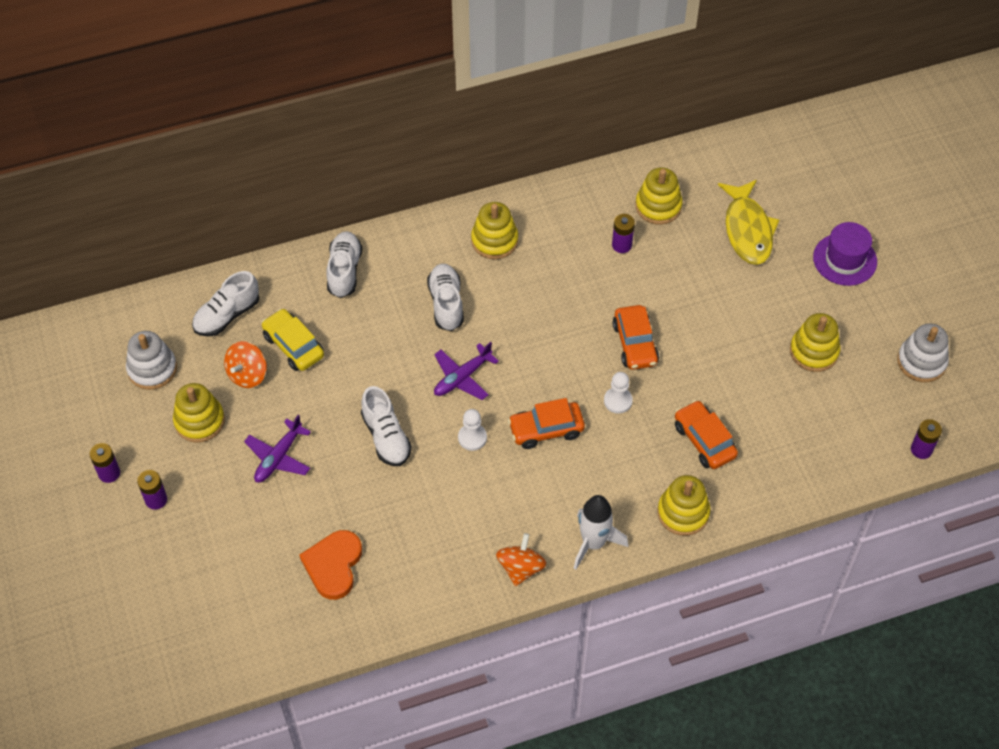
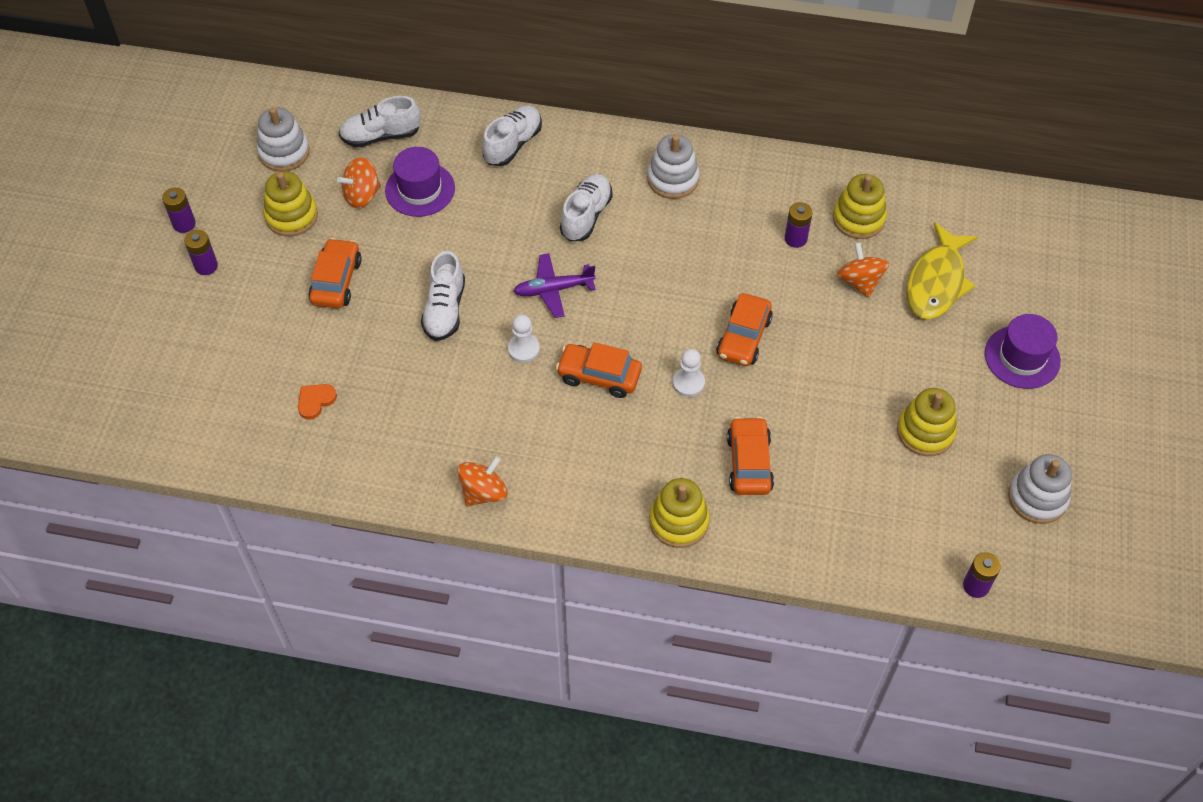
camera: 30 degrees right, 0 degrees up
(278, 457) = (336, 281): purple plane -> orange car
(293, 346) = (420, 189): yellow car -> purple hat
(333, 565) = (315, 401): orange heart -> orange heart, size x0.56
(494, 240) = (673, 179): yellow stacking toy -> white stacking toy
(593, 543) = (570, 505): white rocket -> none
(691, 257) = (859, 281): none -> orange spinning top

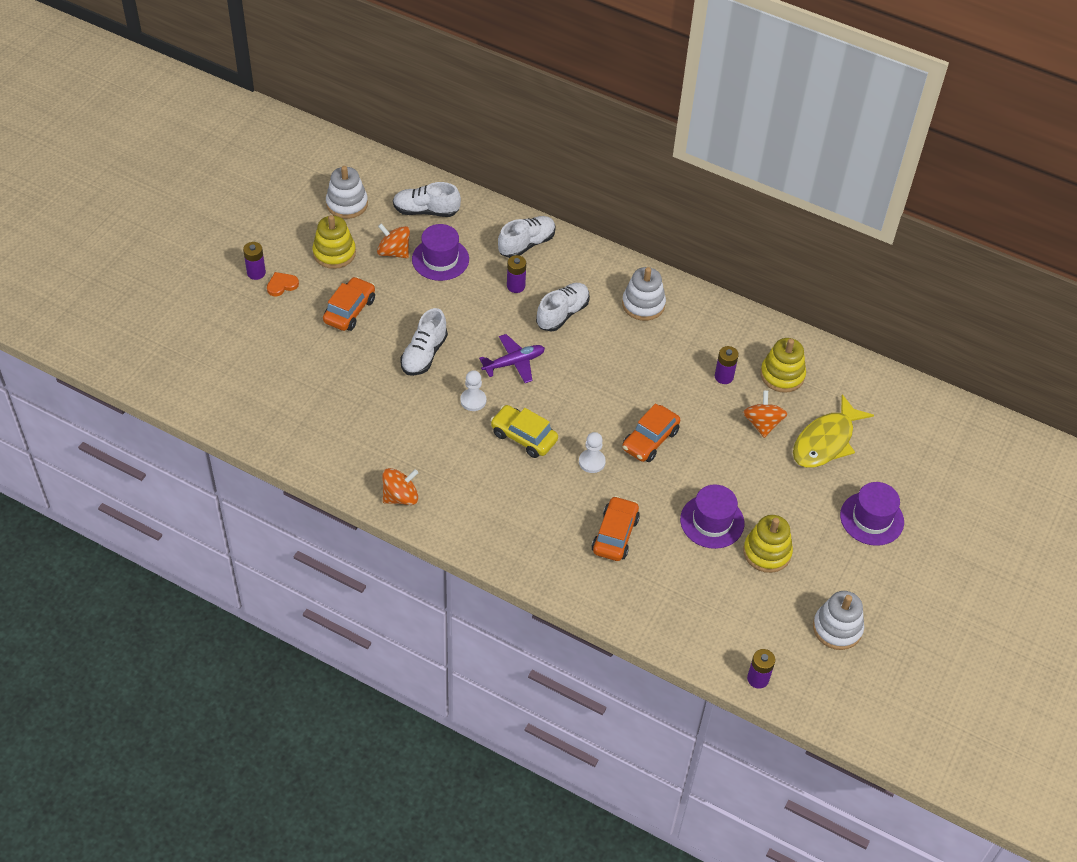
camera: 15 degrees right, 5 degrees down
(184, 224) = (251, 237): purple battery -> purple battery (516, 286)
(315, 401) = (300, 394): orange heart -> orange heart (282, 285)
(362, 195) = (394, 252): orange spinning top -> orange spinning top turned 45 degrees clockwise
(553, 290) = (514, 363): purple plane -> purple plane turned 150 degrees clockwise
(599, 376) = (523, 437): orange car -> yellow car
(679, 521) = (542, 562): yellow stacking toy -> none
(850, 413) = (712, 521): none -> purple hat

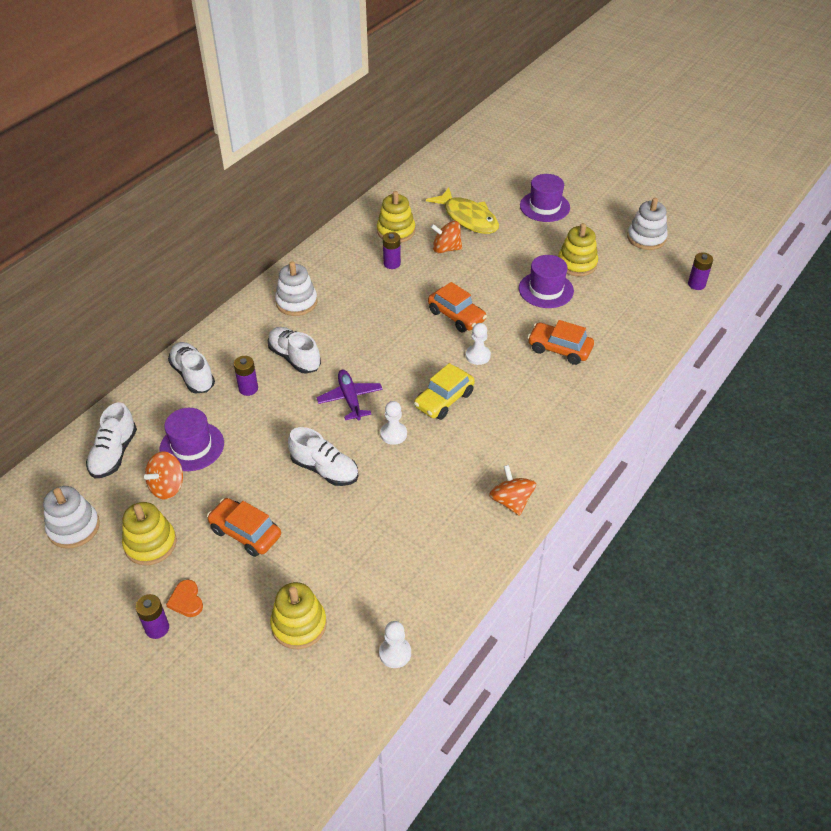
camera: 80 degrees left, 5 degrees down
(237, 422) = (395, 653): none -> white pawn
(262, 358) = (299, 625): none -> yellow stacking toy

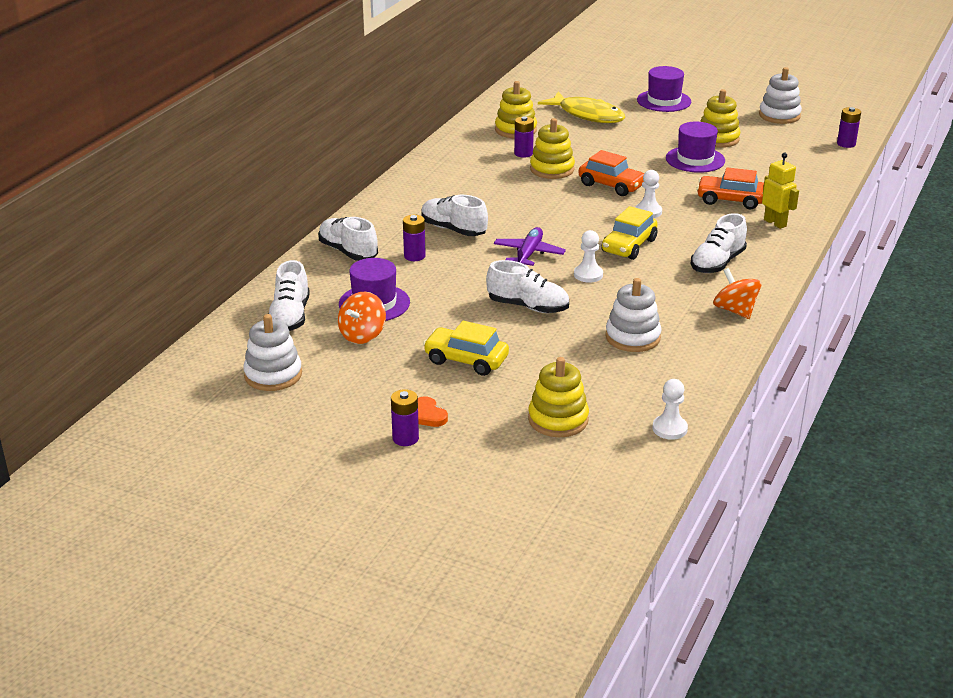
camera: 10 degrees left, 15 degrees down
(150, 544) = (366, 378): yellow stacking toy -> yellow stacking toy (552, 169)
(245, 533) = (466, 360): orange car -> yellow car
(296, 302) = (434, 189): white stacking toy -> white stacking toy (632, 337)
(350, 399) = (528, 254): purple plane -> purple plane turned 45 degrees clockwise
(446, 249) = (575, 138): orange spinning top -> none
(517, 434) = (717, 263): none -> white shoe
(590, 386) = (775, 223): none -> yellow robot

